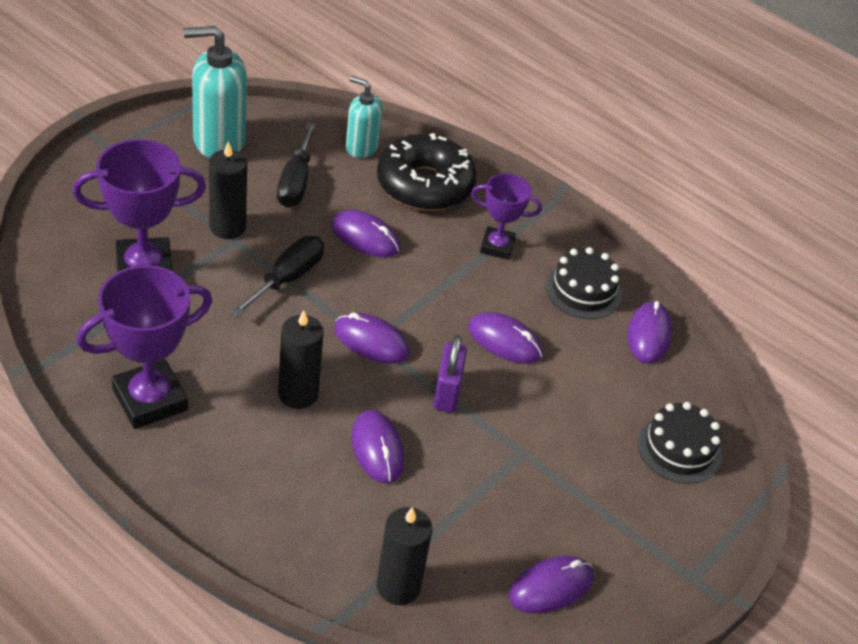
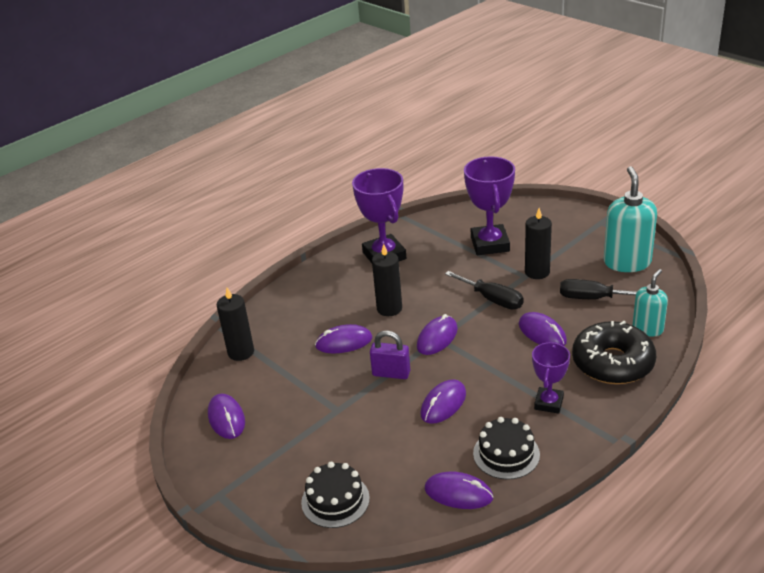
camera: 105 degrees right, 10 degrees down
(365, 237) = (542, 333): purple mouse -> purple mouse turned 75 degrees counterclockwise

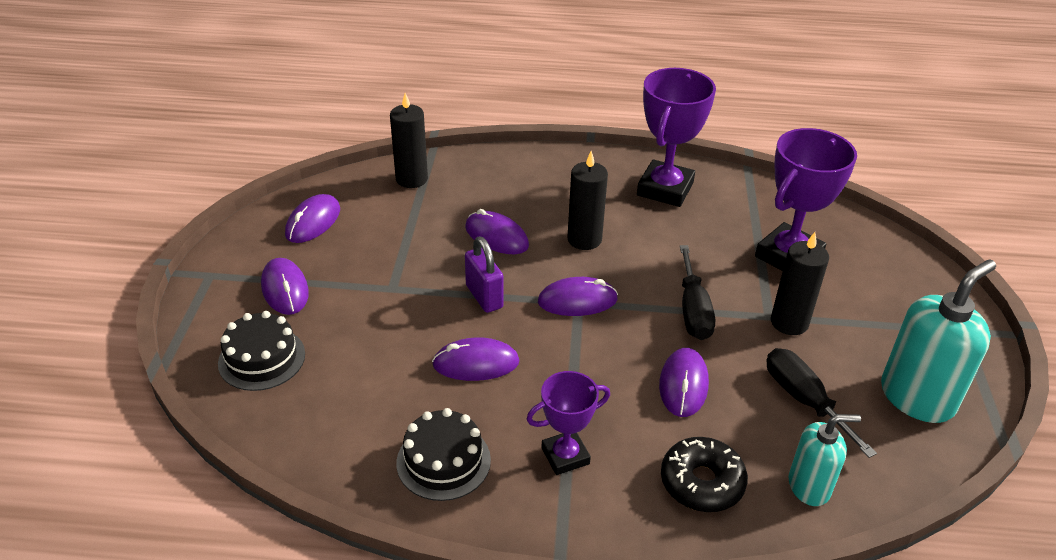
camera: 45 degrees right, 5 degrees up
(458, 493) = (346, 452): purple mouse -> purple mouse (285, 289)
(612, 363) = (702, 482): black donut -> black donut, size x0.66

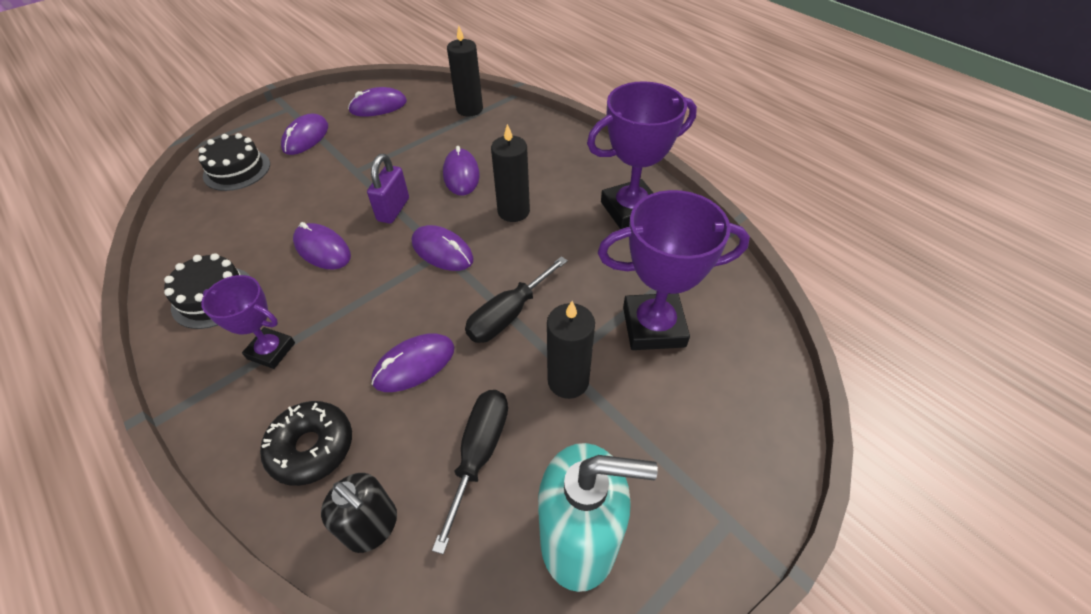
camera: 45 degrees right, 10 degrees up
(809, 486) = (372, 526): turquoise soap dispenser -> black soap dispenser

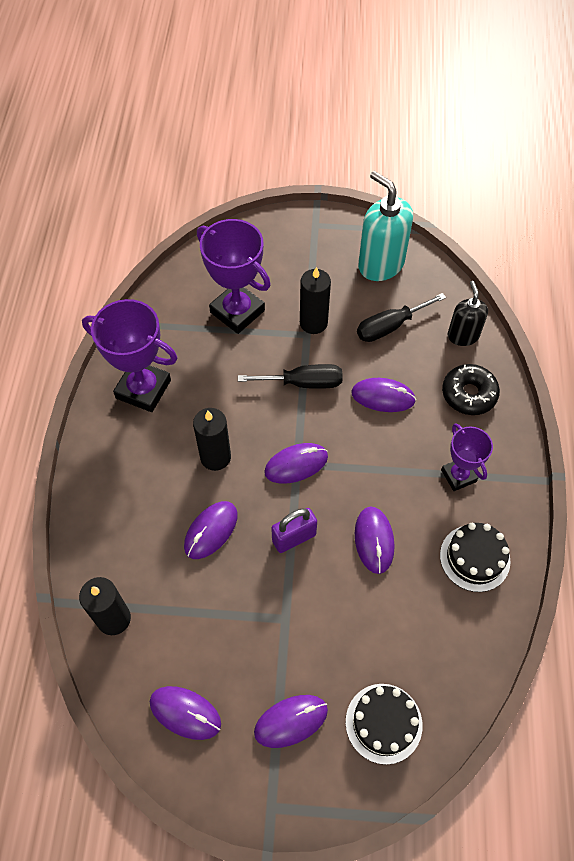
camera: 135 degrees left, 10 degrees up
(442, 251) = (296, 464): purple mouse -> purple mouse turned 75 degrees clockwise

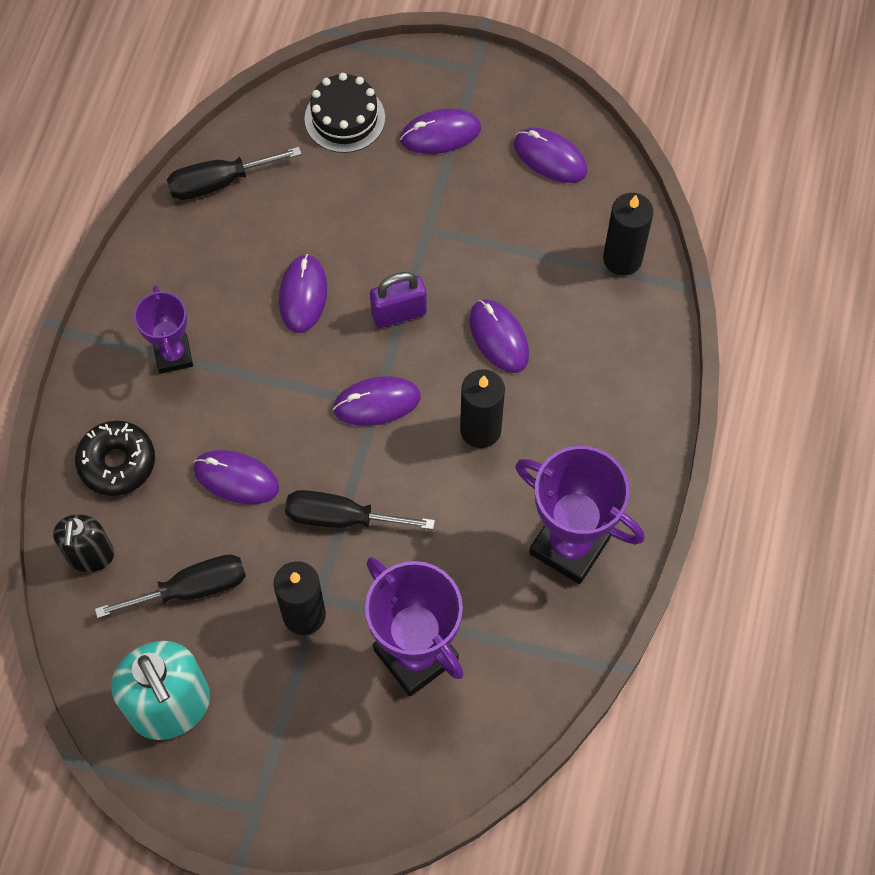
camera: 170 degrees left, 5 degrees up
(211, 531) = (498, 337): purple mouse -> purple mouse turned 75 degrees counterclockwise
(474, 558) = (190, 257): black cake -> none
(475, 633) = (219, 182): none -> black screwdriver

